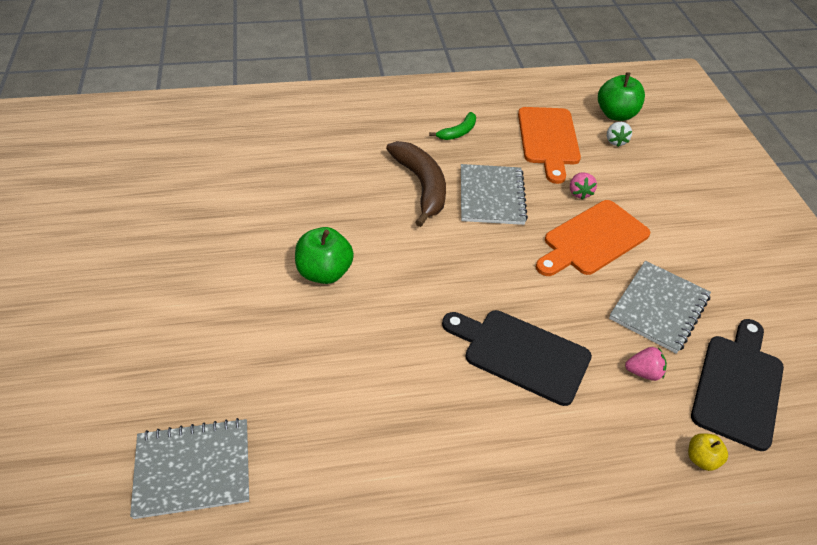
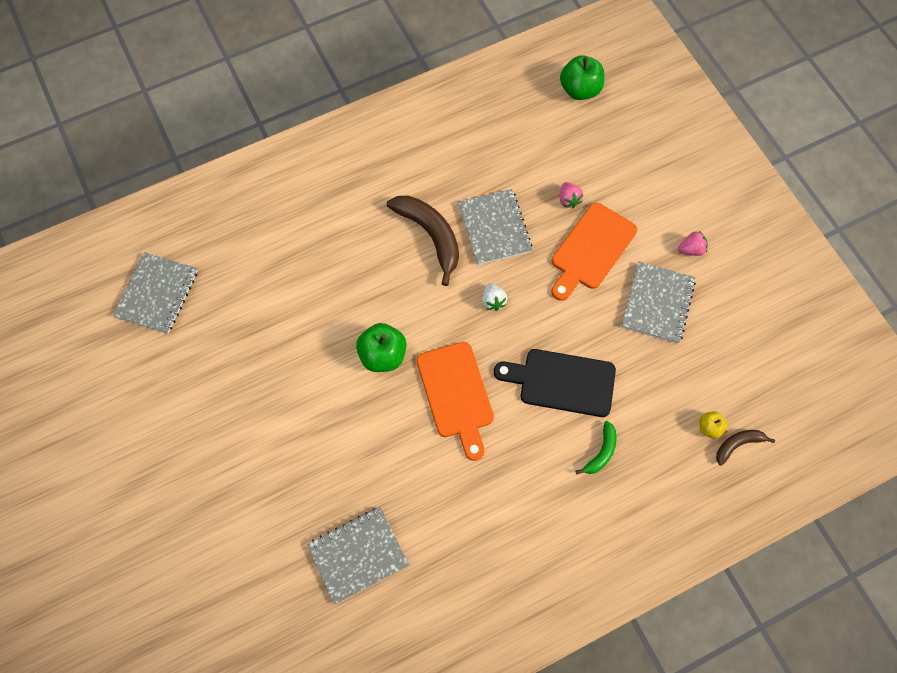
camera: 15 degrees left, 20 degrees up
(127, 163) = (157, 294): none -> grey notebook
(458, 132) = (442, 159): green banana -> green banana (601, 452)
(548, 139) = (526, 142): orange cutting board -> orange cutting board (456, 394)
(615, 141) = (586, 126): white strawberry -> white strawberry (493, 301)
(643, 372) = (656, 368): pink strawberry -> pink strawberry (691, 249)
(738, 386) = (727, 357): black cutting board -> none
(738, 491) = (737, 445): none -> brown banana

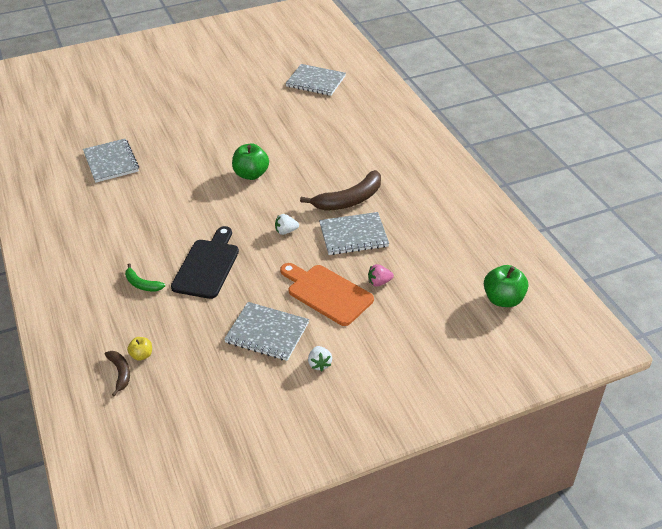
camera: 95 degrees right, 25 degrees down
(456, 394) = (211, 209): orange cutting board -> none
(691, 249) = (319, 364): pink strawberry -> white strawberry

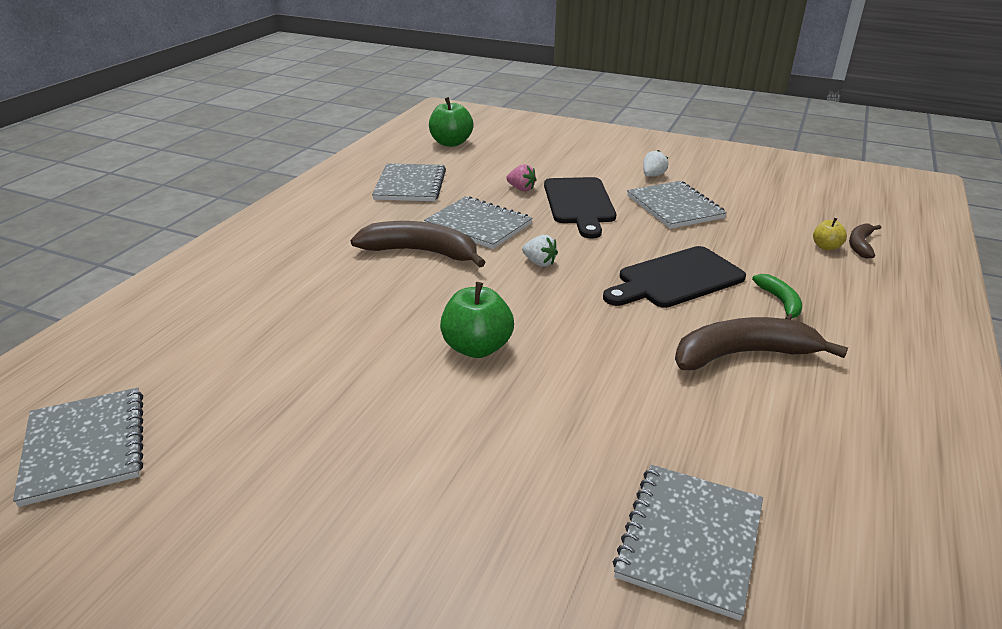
camera: 135 degrees left, 10 degrees down
(139, 239) = (742, 354): none -> brown banana
(327, 293) = (579, 204): orange cutting board -> black cutting board
(443, 239) = (410, 185): none -> grey notebook

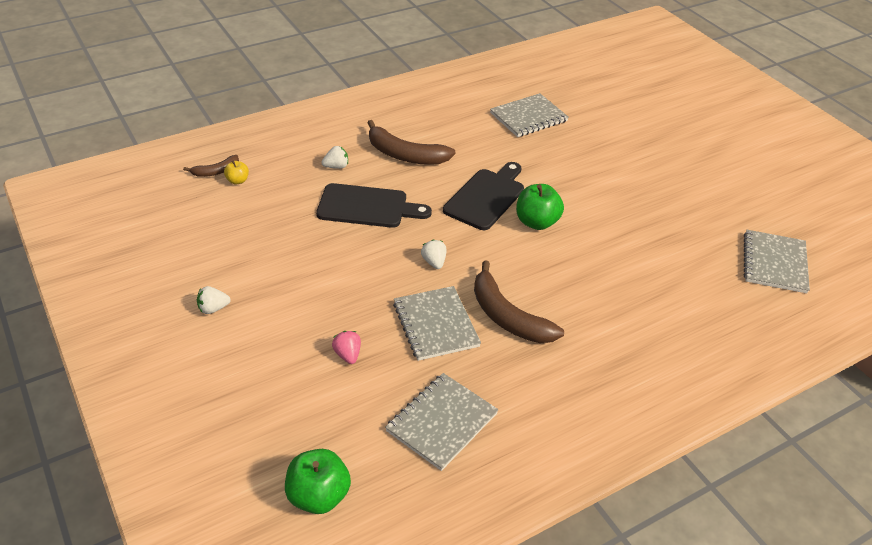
camera: 145 degrees left, 10 degrees up
(579, 204) = (327, 307): black cutting board -> black cutting board (486, 197)
(675, 207) = (263, 263): grey notebook -> none
(780, 302) = (336, 166): green banana -> white strawberry

